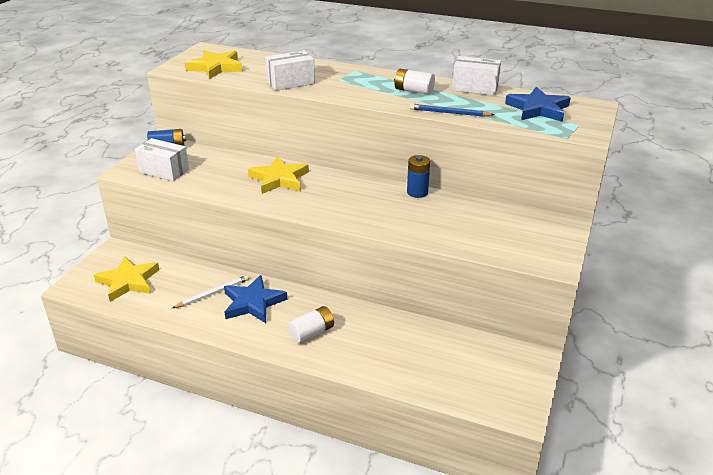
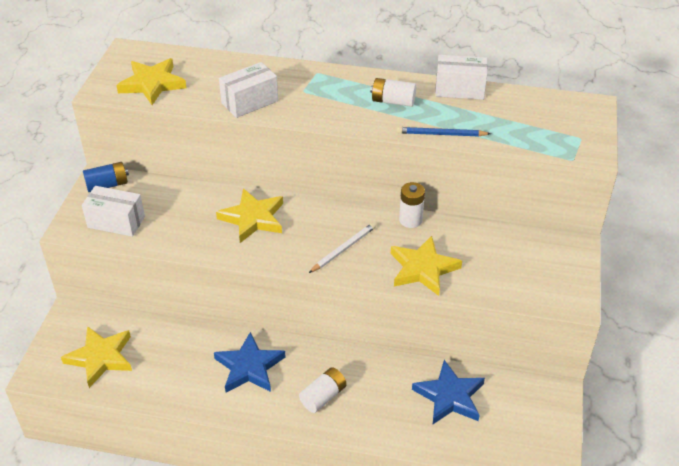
camera: 10 degrees left, 10 degrees up
(213, 293) = (201, 361): white pencil -> white pencil (343, 249)
(417, 192) = (410, 220): blue battery -> white battery
(418, 226) = (423, 269): none -> yellow star
(538, 109) = (534, 117): blue star -> blue star (449, 396)

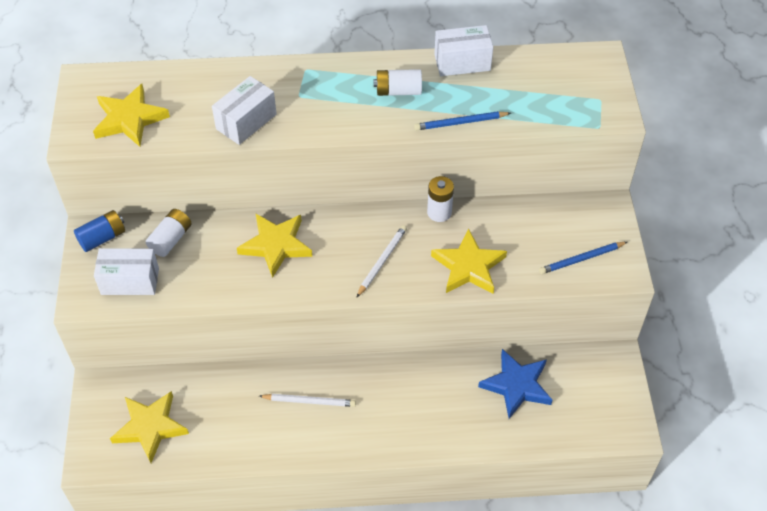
camera: 15 degrees left, 10 degrees up
(249, 367) = (309, 401): blue star -> white pencil
(323, 396) = (394, 415): white battery -> white battery (171, 239)
(534, 284) = (581, 259): none -> blue pencil

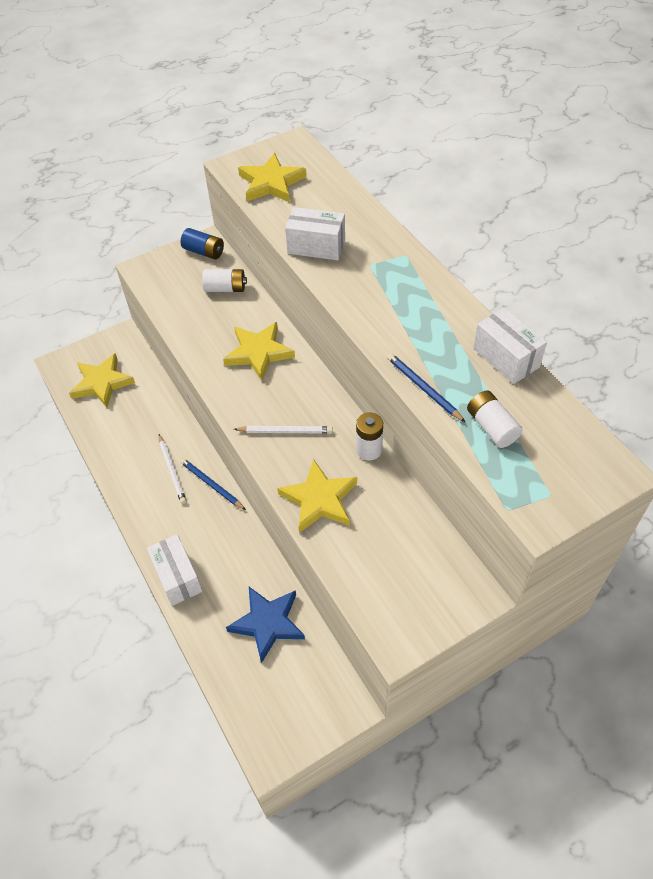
camera: 65 degrees right, 0 degrees up
(130, 281) = (173, 285): white box -> white box (177, 577)
(398, 91) = (429, 327): white battery -> white battery (491, 427)
(581, 259) = (388, 595): blue pencil -> blue pencil (211, 485)

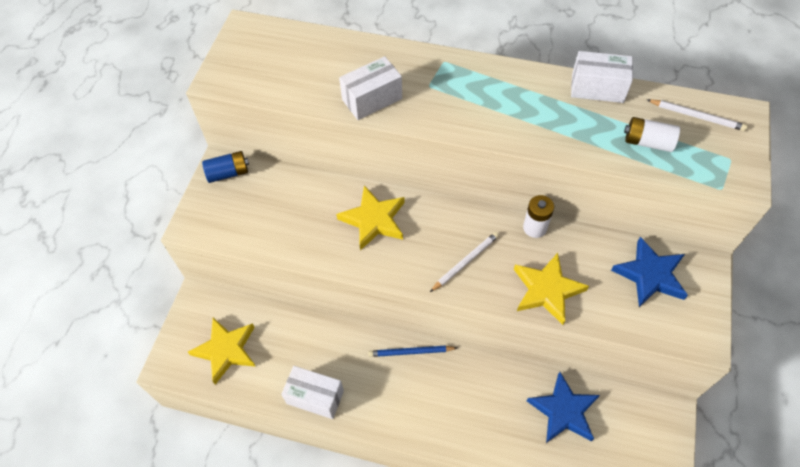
camera: 45 degrees left, 5 degrees up
(172, 470) = (368, 367): white pencil -> white pencil (696, 116)
(177, 577) = (468, 440): white box -> white box (315, 397)
(225, 288) = (284, 190): white battery -> none
(271, 183) = (270, 72): yellow star -> none
(417, 559) = (650, 275): none -> blue star
(423, 389) = (577, 149): blue pencil -> none

